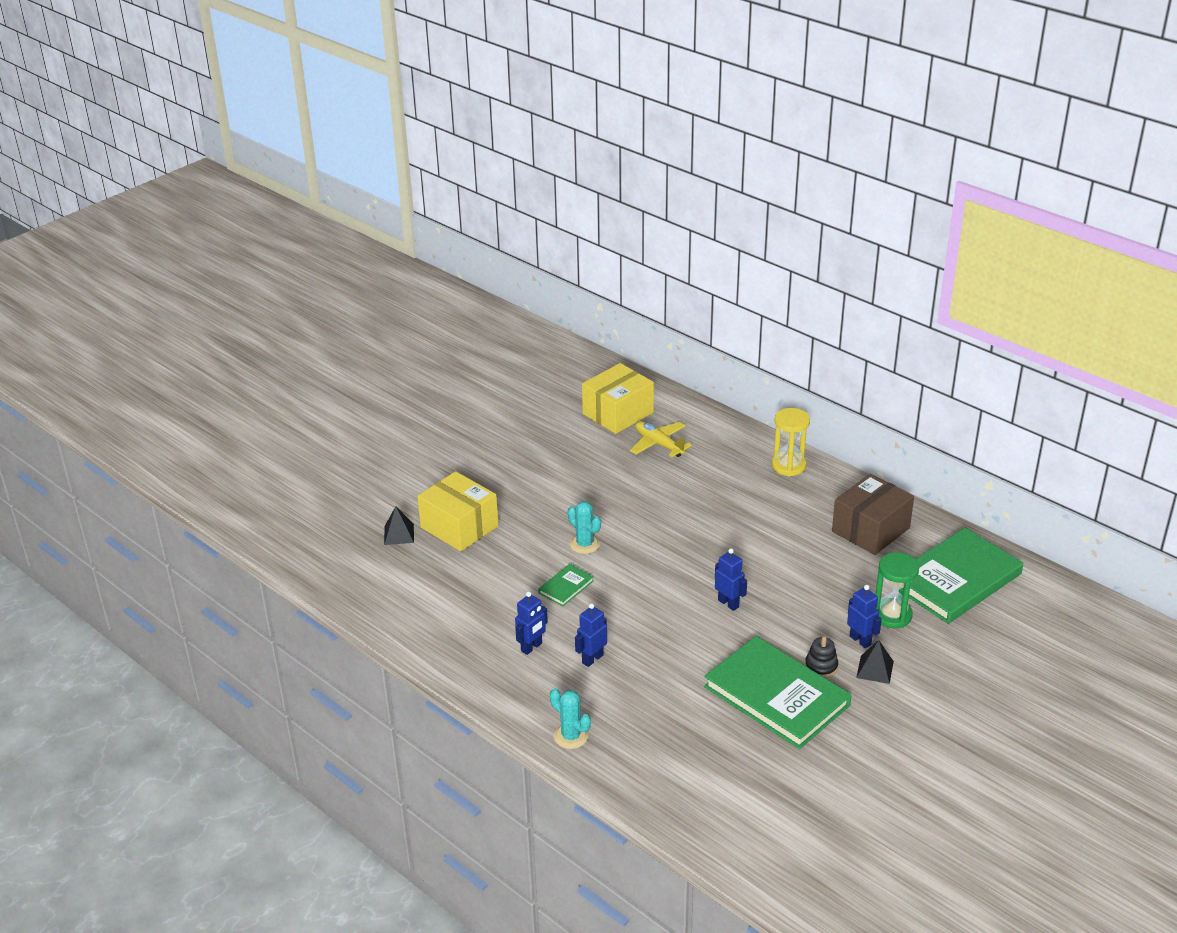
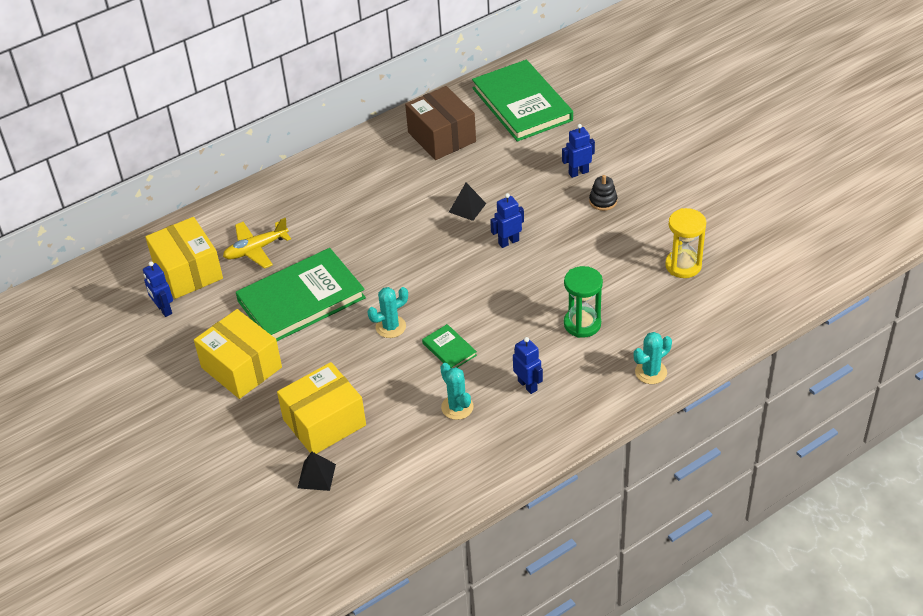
camera: 75 degrees left, 10 degrees up
(493, 604) = (457, 407): none -> turquoise cactus
(512, 467) = (241, 367): none -> yellow box
(592, 659) = (555, 344): blue robot -> blue robot (164, 309)
(776, 696) = (631, 234): green book -> green book (301, 299)
(788, 466) = (331, 168): yellow hourglass -> yellow hourglass (683, 265)
(875, 669) = (614, 172): black pyramid -> black pyramid (467, 207)
(892, 615) = (554, 148): green hourglass -> green hourglass (582, 324)

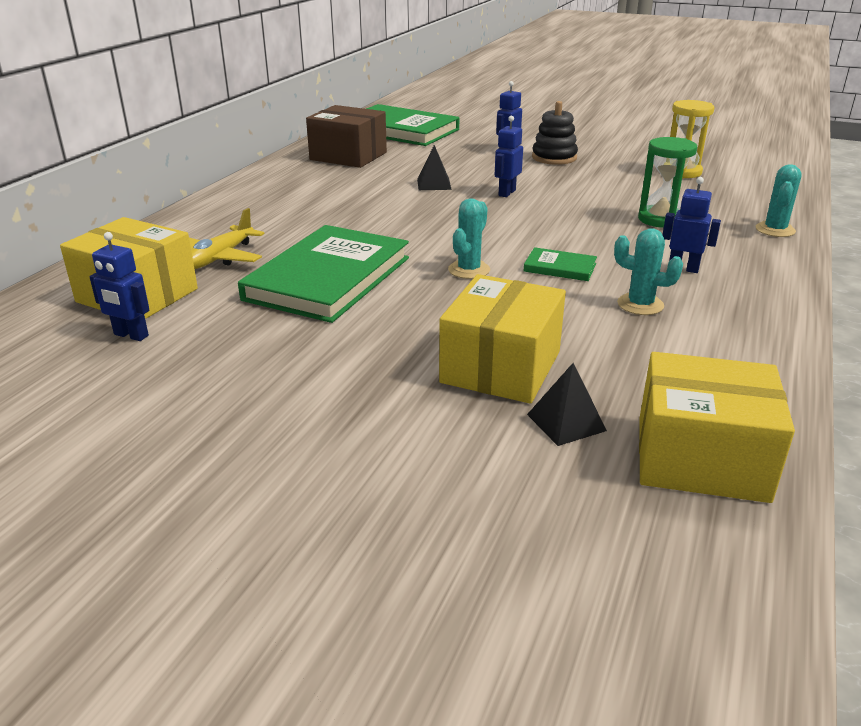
camera: 35 degrees left, 15 degrees down
(241, 367) = (314, 354): yellow box -> yellow box (701, 458)
(603, 201) = (554, 157): black stacking toy -> black stacking toy, size x1.51

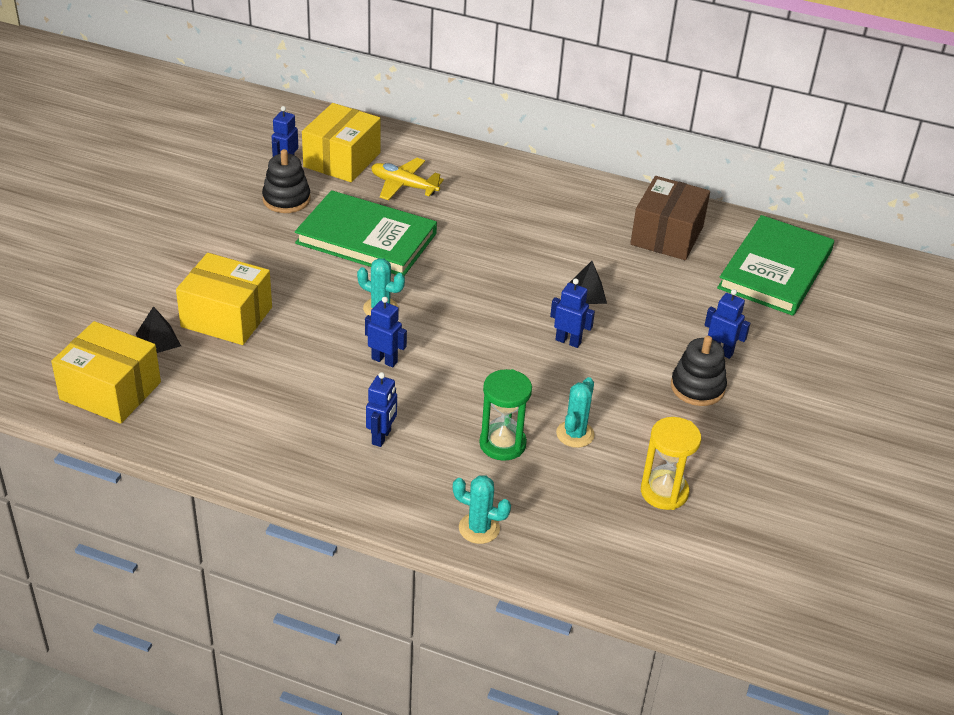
camera: 85 degrees right, 10 degrees up
(220, 332) = (286, 199): none -> black stacking toy
(560, 267) = (384, 360): green book -> blue robot
(640, 305) = (312, 398): turquoise cactus -> turquoise cactus (575, 434)
(701, 458) = (110, 391): yellow box -> yellow box turned 75 degrees counterclockwise

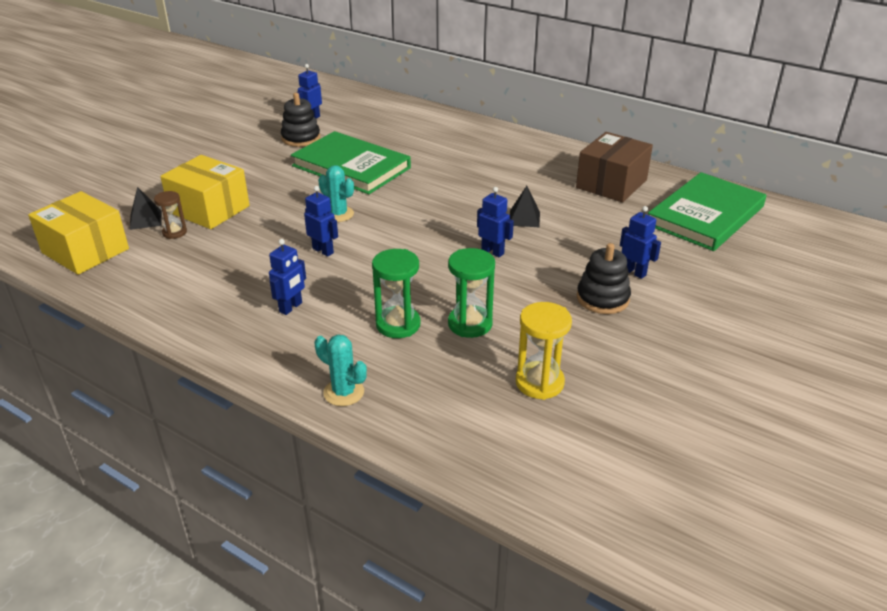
camera: 15 degrees right, 5 degrees down
(202, 354) = (174, 232): none -> brown hourglass
(342, 160) = (357, 117): yellow box -> none
(404, 185) = (399, 136): yellow plane -> none
(575, 434) = (470, 324): turquoise cactus -> green hourglass

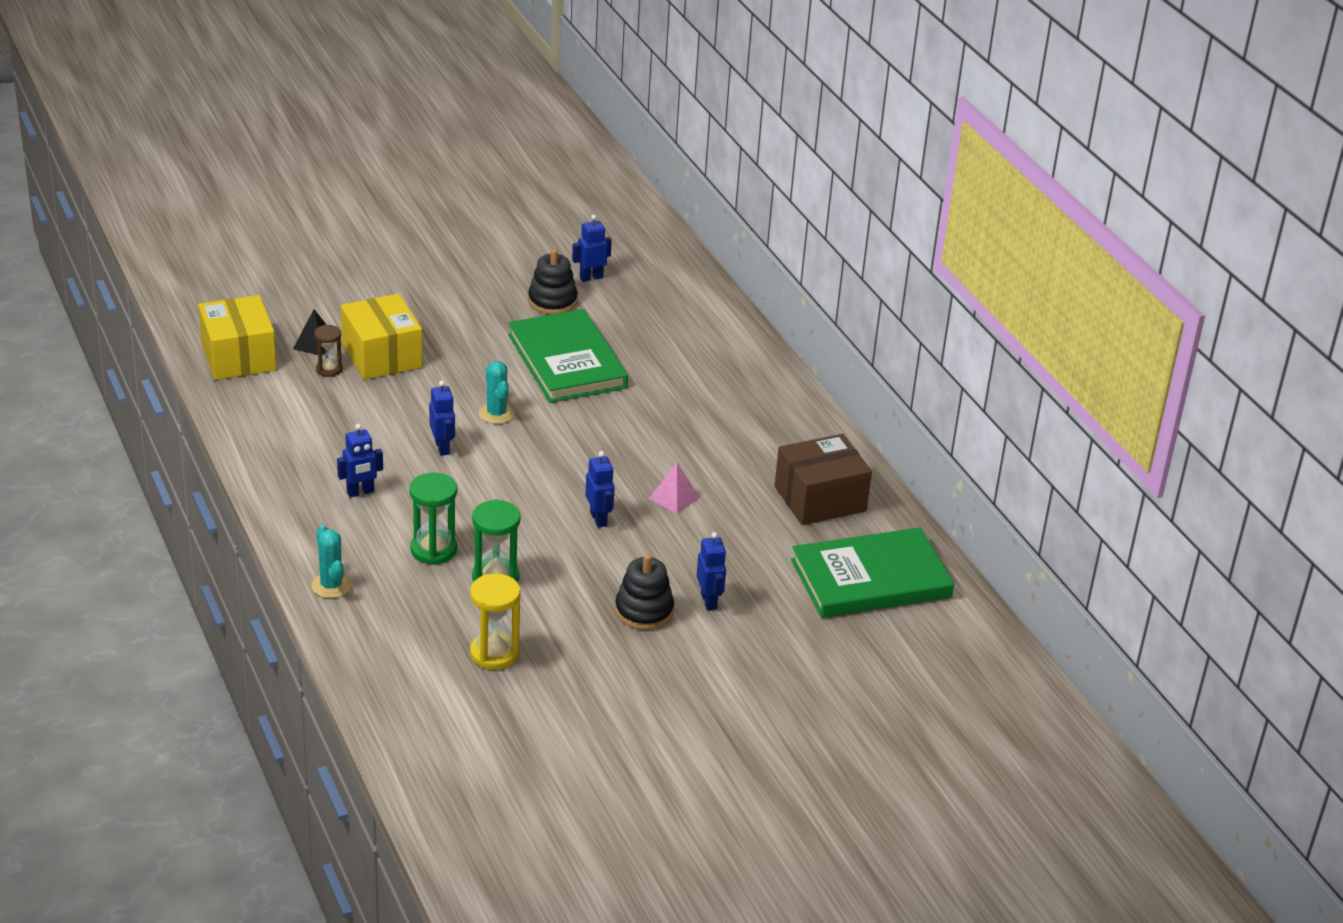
camera: 30 degrees right, 0 degrees up
(524, 218) = (674, 498): black pyramid -> pink pyramid

